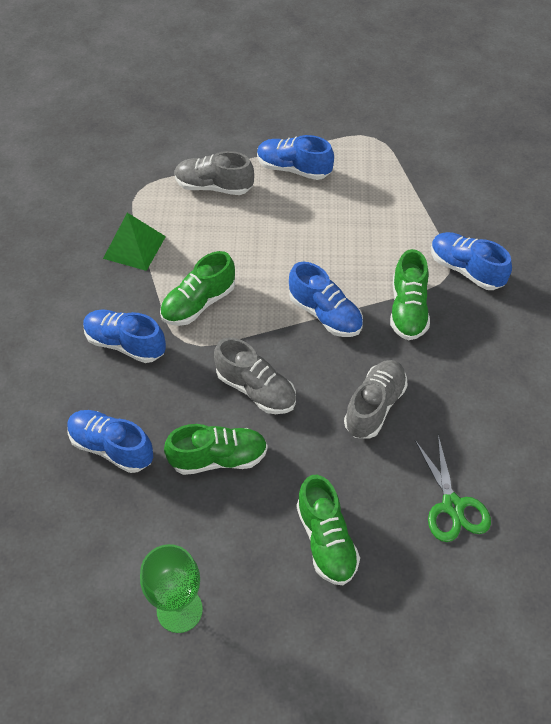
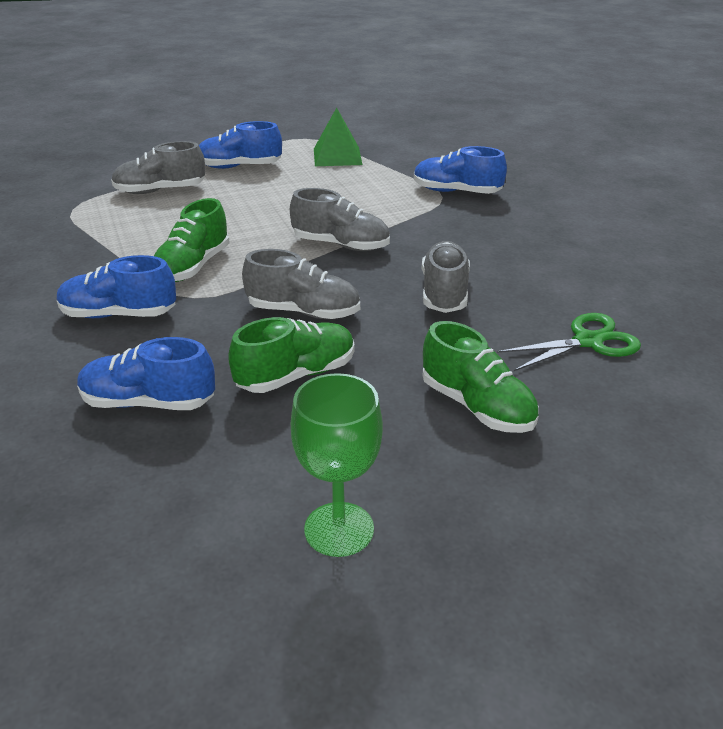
camera: 25 degrees left, 20 degrees down
(134, 247) = (90, 244): green pyramid -> green pyramid (337, 156)
(325, 314) = (341, 245): blue shoe -> grey shoe
(408, 310) = (423, 225): green shoe -> none
(452, 506) = (587, 341): green scissors -> green scissors turned 75 degrees counterclockwise

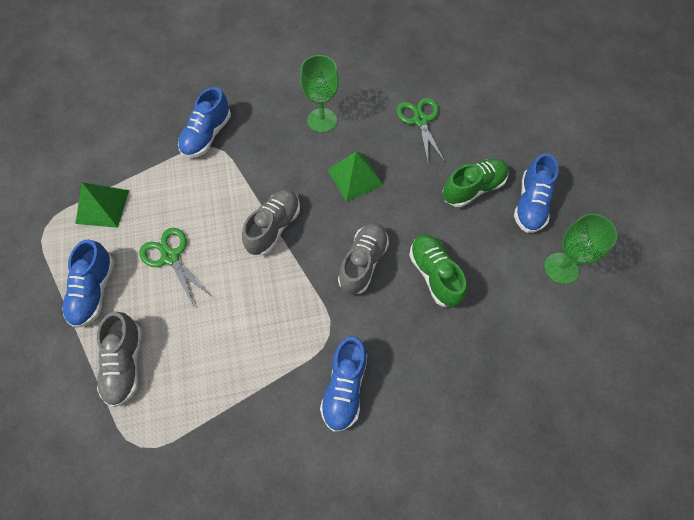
camera: 80 degrees left, 30 degrees up
(148, 402) = (453, 362): blue shoe -> blue shoe (530, 204)
(193, 267) = (283, 335): green shoe -> none
(285, 194) = (170, 257): none -> green scissors
(444, 293) = (355, 177): grey shoe -> green pyramid
(529, 259) = (322, 120): none -> green goblet

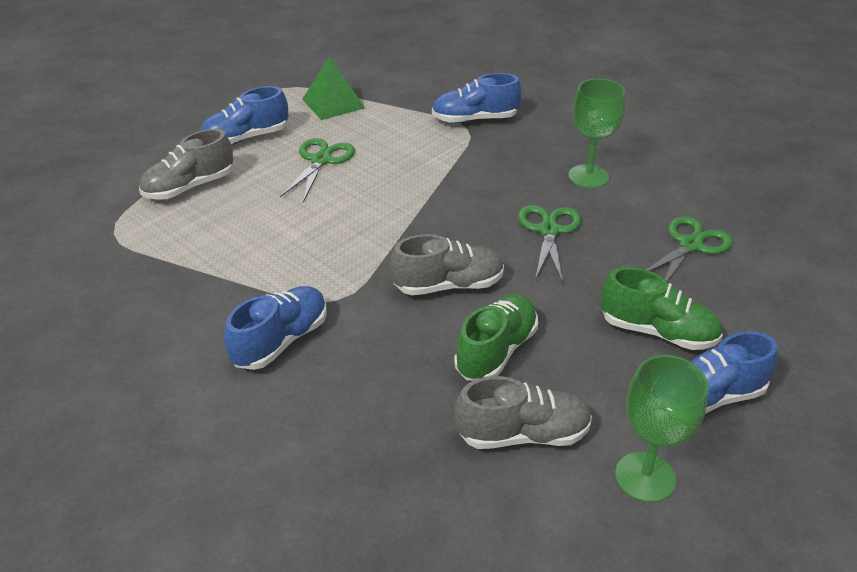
camera: 55 degrees right, 25 degrees down
(274, 227) = (421, 204): grey shoe -> grey shoe (522, 434)
(344, 388) = (281, 341): blue shoe -> blue shoe turned 150 degrees clockwise
(355, 177) = (549, 230): green pyramid -> green scissors

